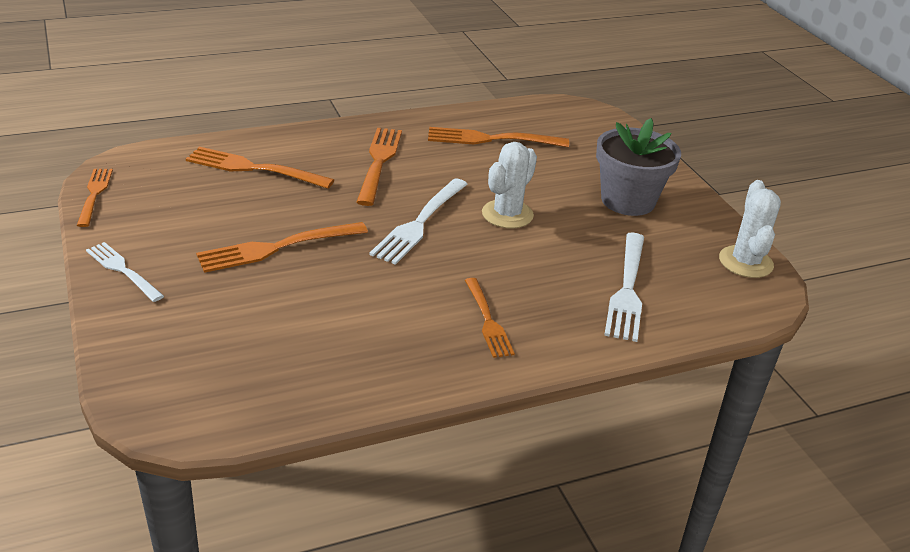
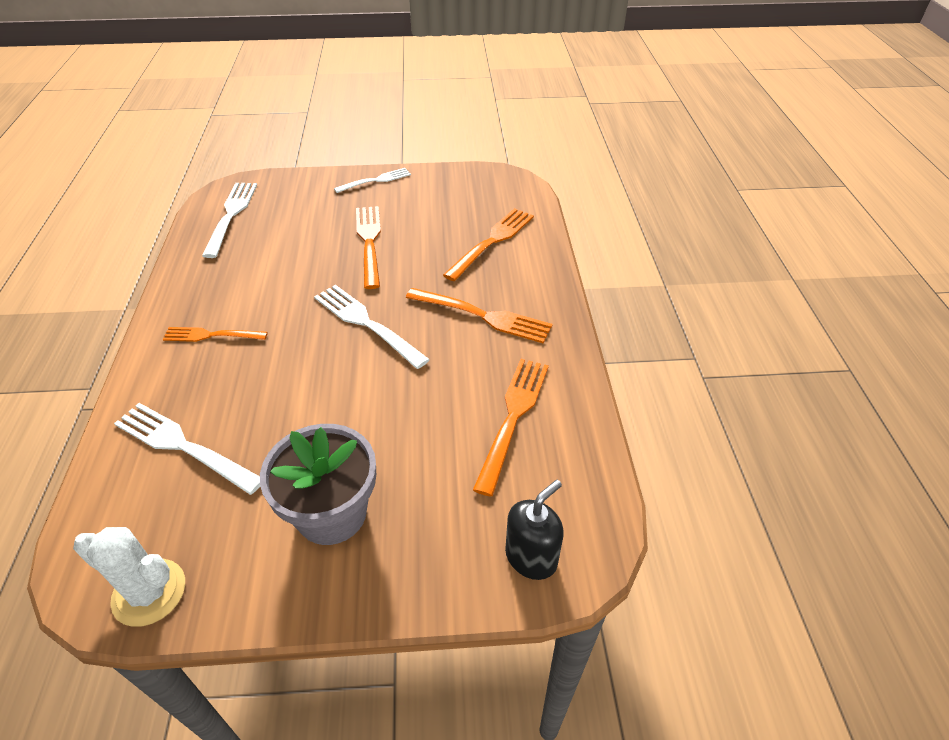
camera: 110 degrees right, 10 degrees up
(94, 194) = (475, 172): orange fork -> none
(239, 387) = (231, 215): none -> white fork
(507, 214) = (353, 389): white cactus -> none
(599, 125) = (531, 557): none -> black soap dispenser

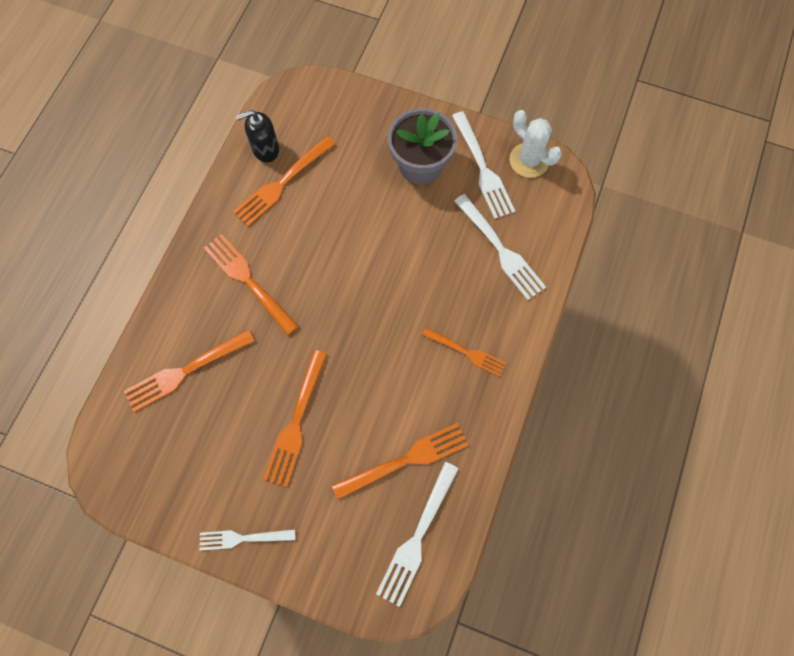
camera: 155 degrees left, 25 degrees up
(255, 250) = (406, 460): none -> orange fork
(366, 323) = (341, 313): white fork -> white fork (483, 169)
(531, 557) = (324, 99): black soap dispenser -> black soap dispenser (265, 149)

